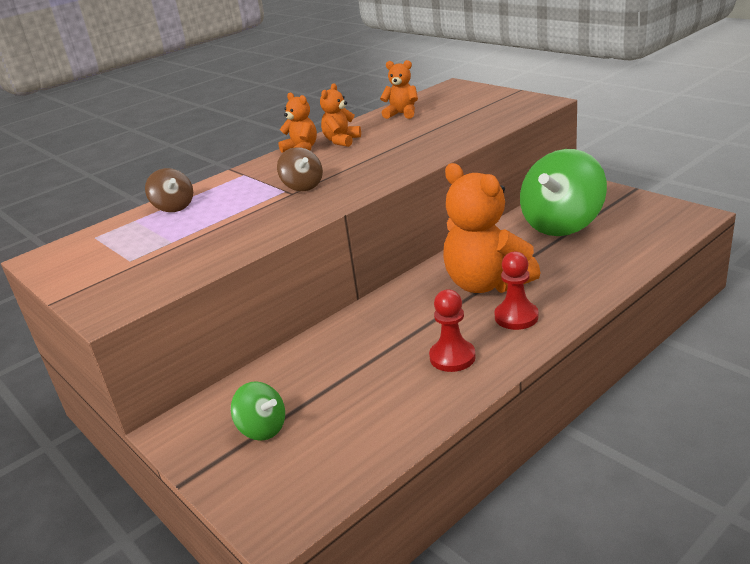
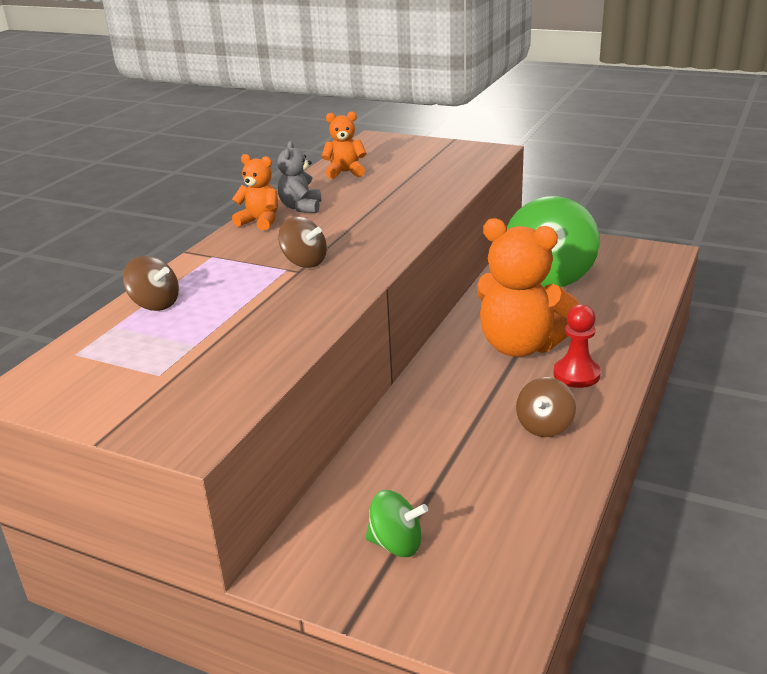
camera: 25 degrees left, 0 degrees up
(341, 141) = (301, 207): orange teddy bear -> grey teddy bear
(452, 357) = (544, 426): red pawn -> brown spinning top

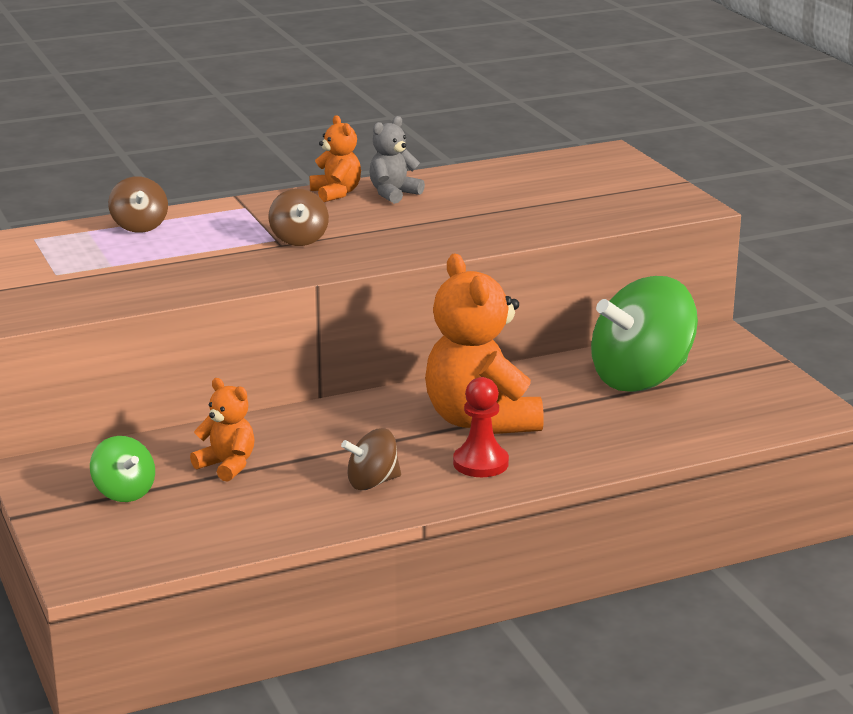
camera: 40 degrees right, 5 degrees down
(345, 172) = (501, 176): orange teddy bear -> orange teddy bear (227, 466)

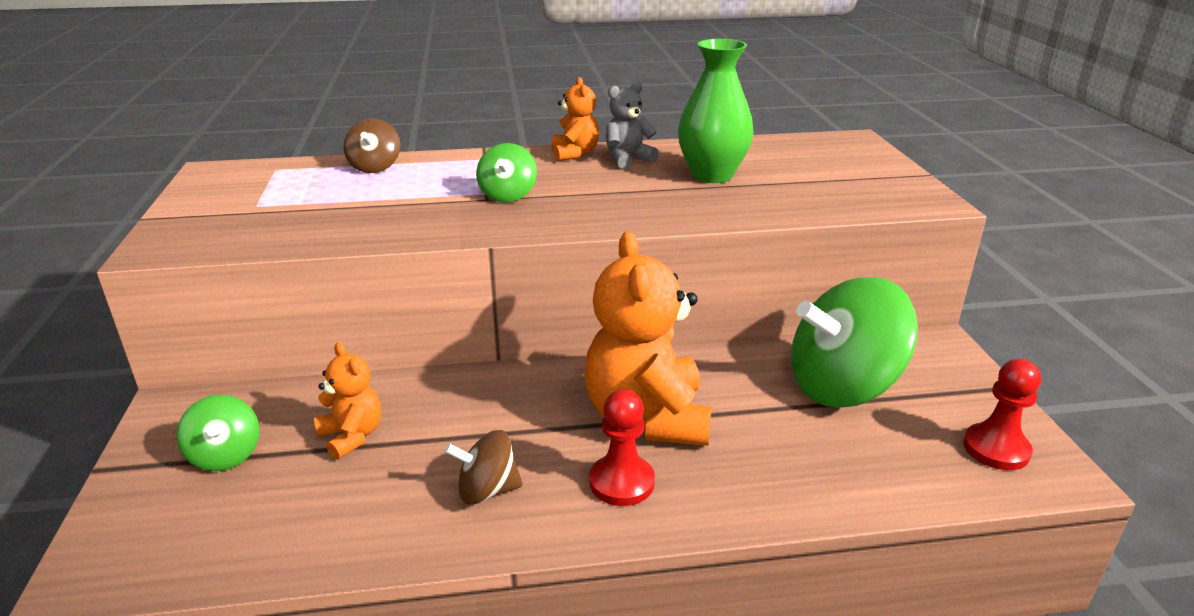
camera: 15 degrees right, 5 degrees up
(299, 239) = (508, 195): brown spinning top -> green spinning top
(484, 202) = (712, 175): none -> green vase
(773, 404) = (996, 449): none -> red pawn

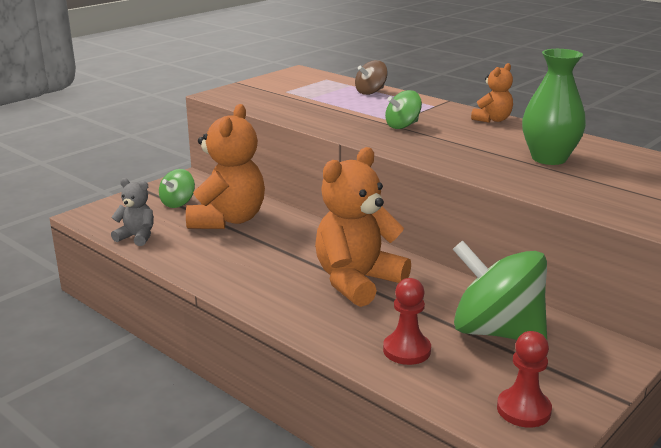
camera: 50 degrees right, 5 degrees down
(352, 436) = (228, 220): orange teddy bear -> orange teddy bear, size x1.99
(487, 490) = (238, 265): brown spinning top -> none
(621, 482) = (293, 295): red pawn -> red pawn (406, 350)
(627, 159) = (517, 133): grey teddy bear -> grey teddy bear (137, 237)

